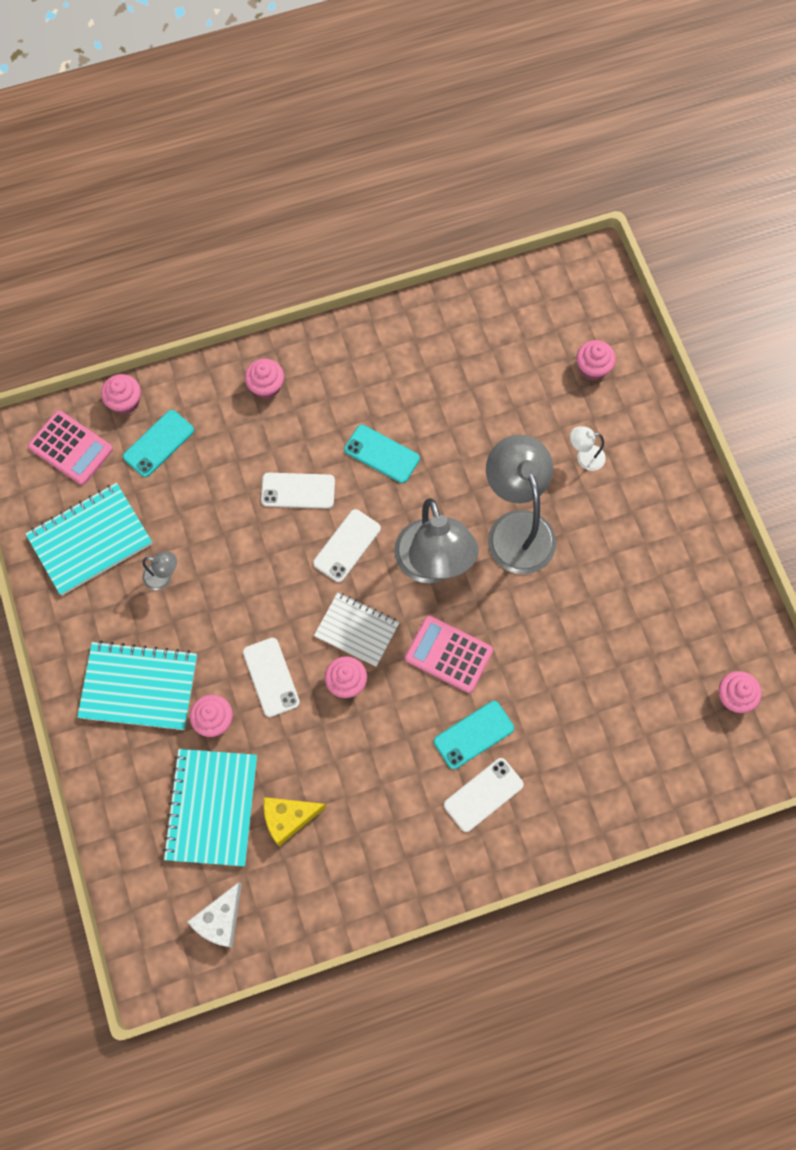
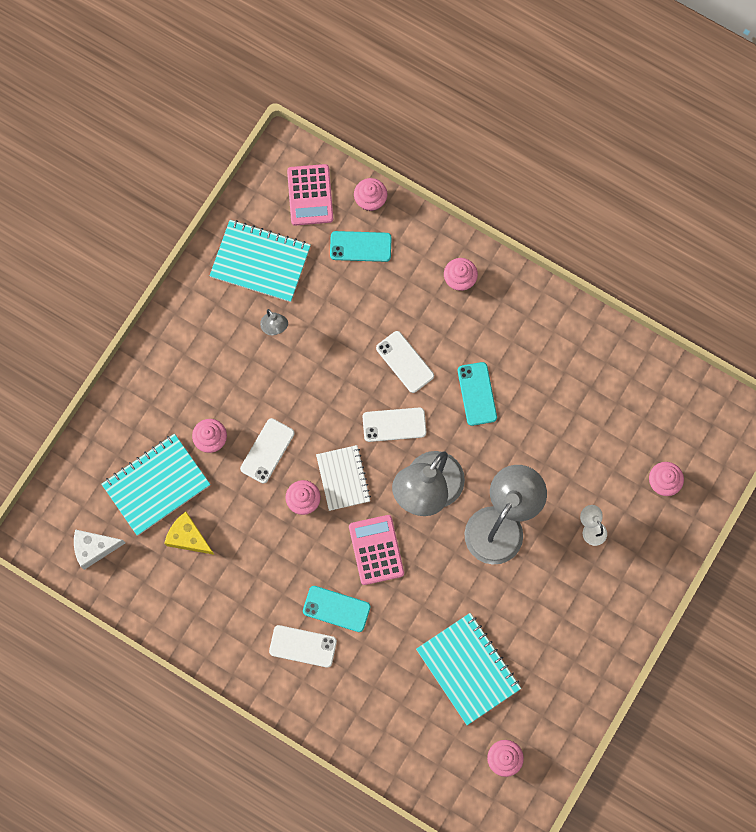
camera: 50 degrees right, 5 degrees up
(139, 687) = (193, 375): turquoise notebook -> turquoise notebook (468, 669)

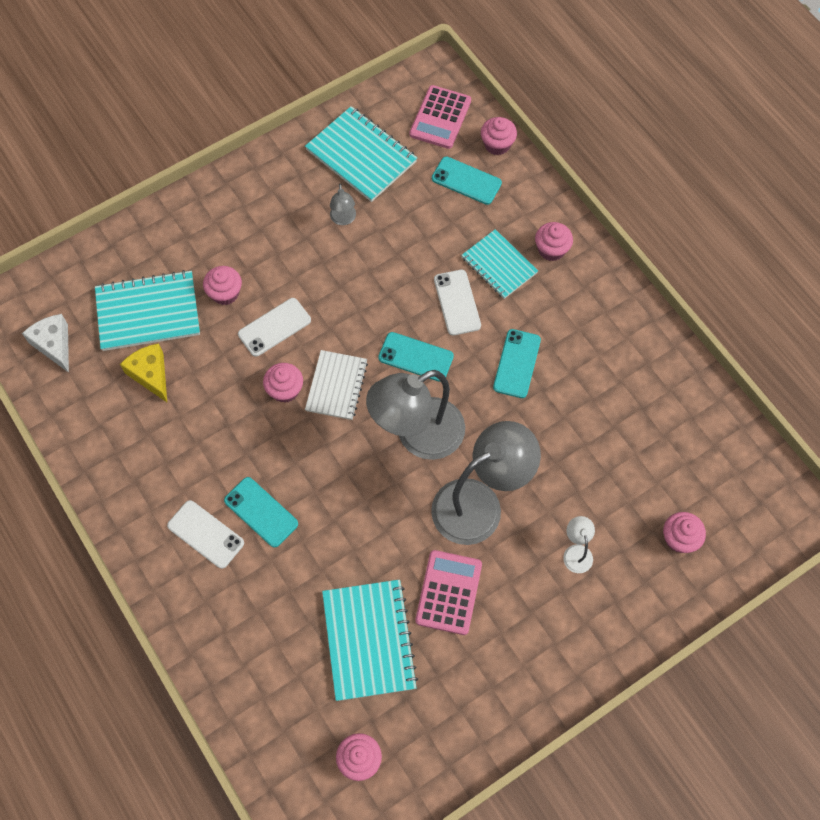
camera: 25 degrees right, 10 degrees down
(94, 548) = (54, 345): white cheese -> white cheese turned 45 degrees clockwise
(376, 550) = (333, 471): pink calculator -> pink calculator (448, 592)
(394, 425) = (416, 357): white phone -> turquoise phone
(423, 313) = (499, 265): none -> turquoise notebook

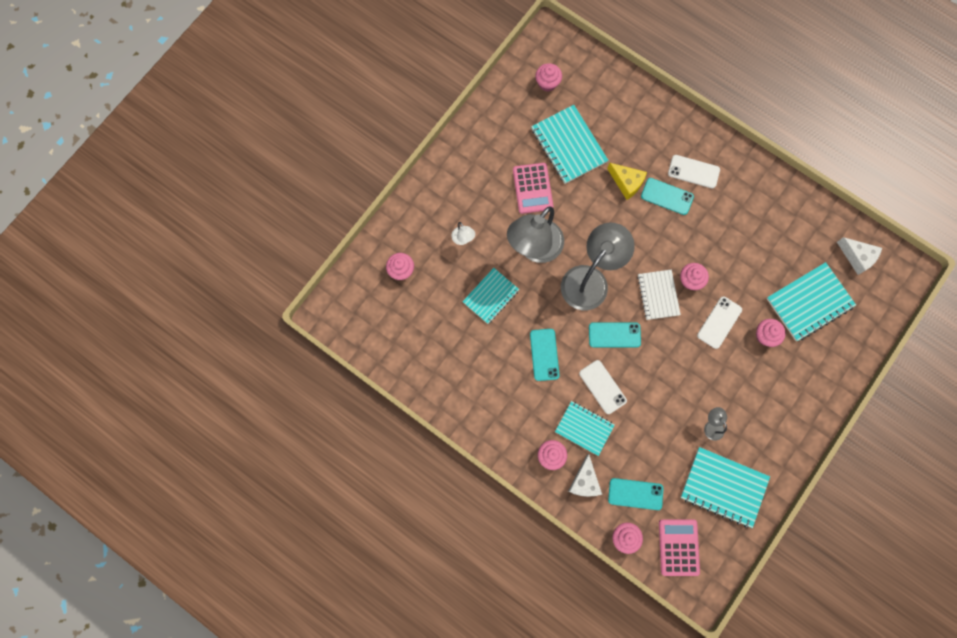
camera: 160 degrees right, 10 degrees up
(151, 374) = (783, 259): yellow cheese -> yellow cheese (626, 183)
(521, 211) = (584, 481): none -> white cheese
(563, 460) = (490, 296): none -> turquoise notebook

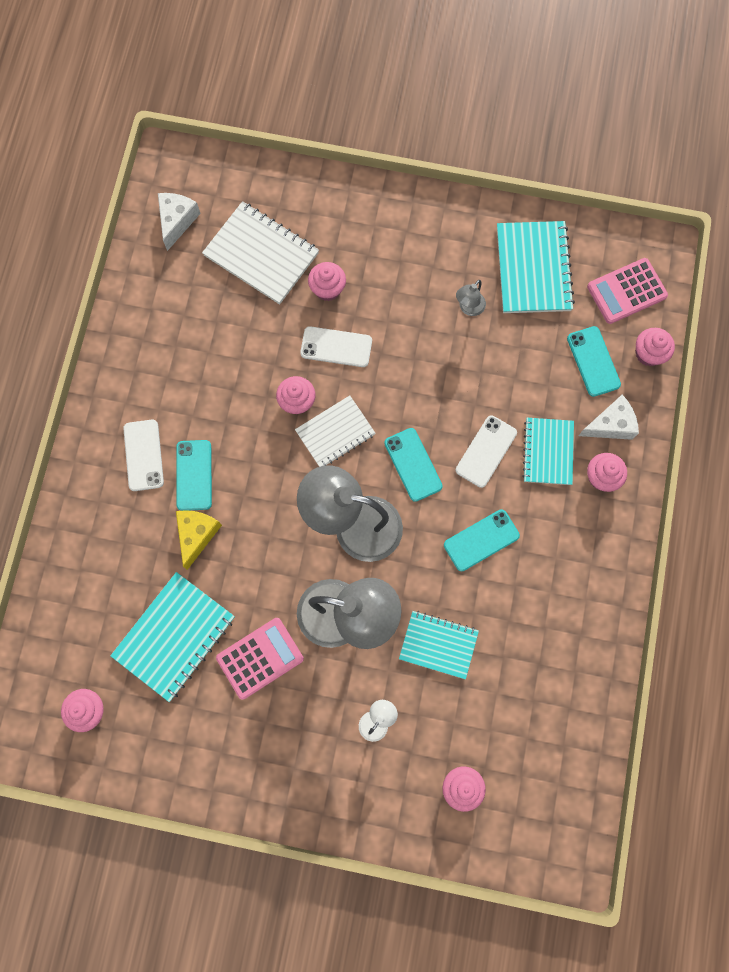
camera: 115 degrees left, 0 degrees up
(809, 302) = (261, 254): turquoise notebook -> white notebook

